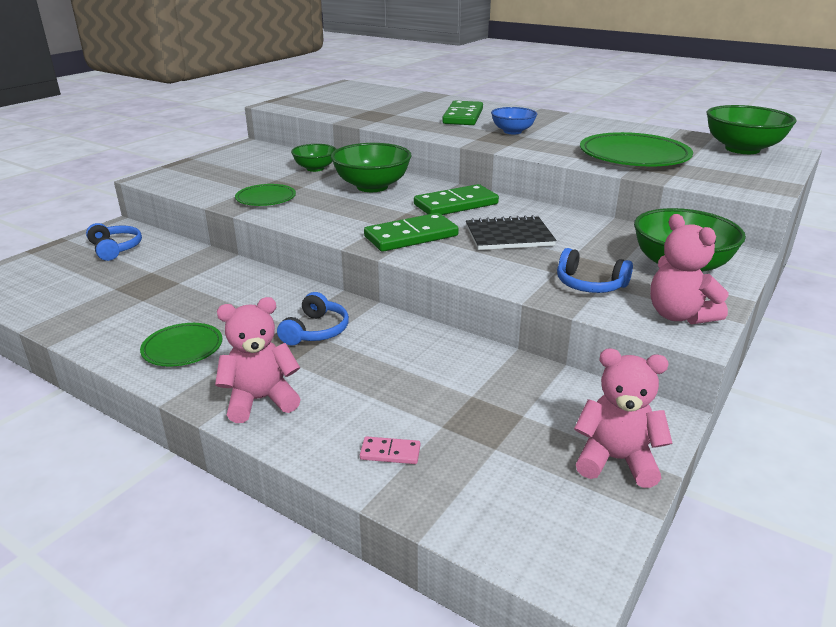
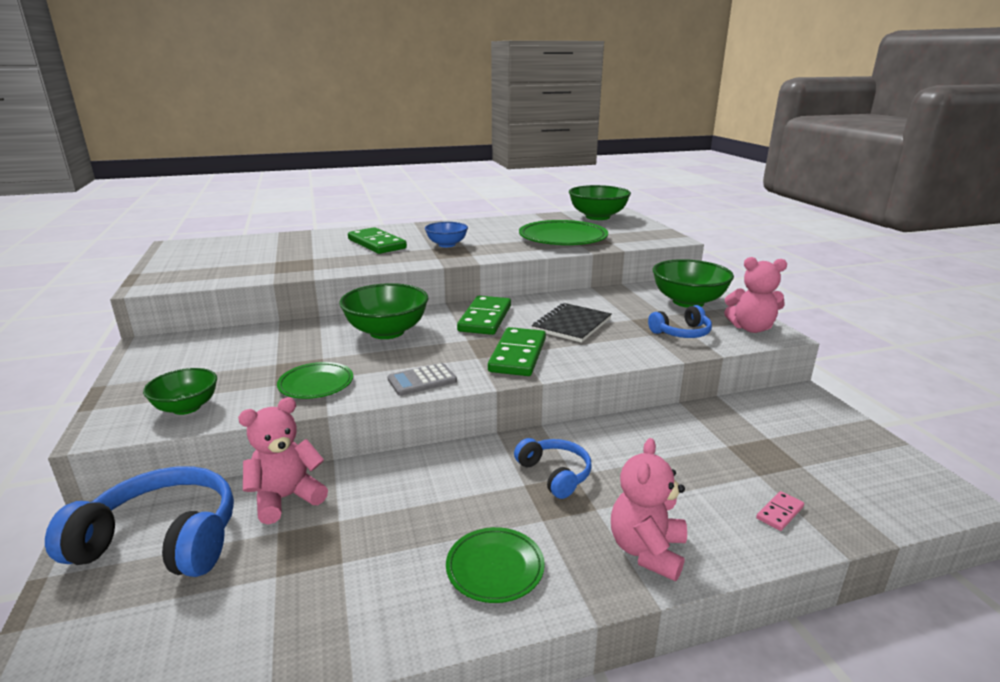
camera: 50 degrees left, 5 degrees down
(115, 249) = (162, 540): blue headphones -> blue headphones, size x1.76
(315, 168) = (291, 338): green bowl -> green bowl (186, 407)
(318, 222) = (422, 380): none -> grey calculator
(615, 460) = (841, 430): pink teddy bear -> pink teddy bear (286, 498)

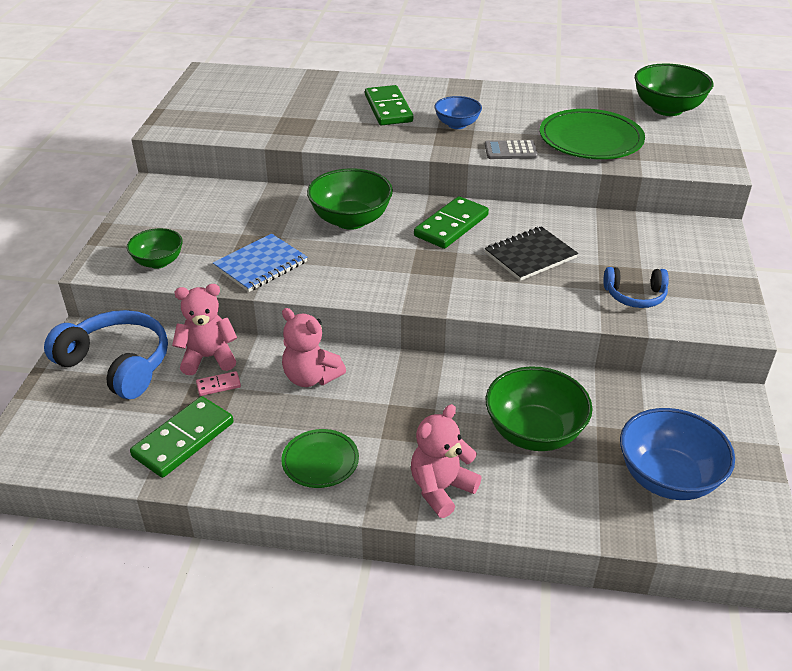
camera: 25 degrees right, 15 degrees up
(316, 384) = (261, 265): green plate -> blue notebook
(422, 380) = (346, 285): grey calculator -> grey calculator (510, 151)
(517, 355) = (448, 279): green domino -> green domino (183, 439)
(555, 474) = (420, 403): blue headphones -> none
(688, 302) = (685, 256): green bowl -> green bowl (534, 432)
(751, 328) = (718, 310): pink teddy bear -> pink teddy bear (311, 377)
(779, 513) = (581, 499): pink domino -> pink domino (218, 385)
(825, 469) = (667, 478): none -> blue bowl

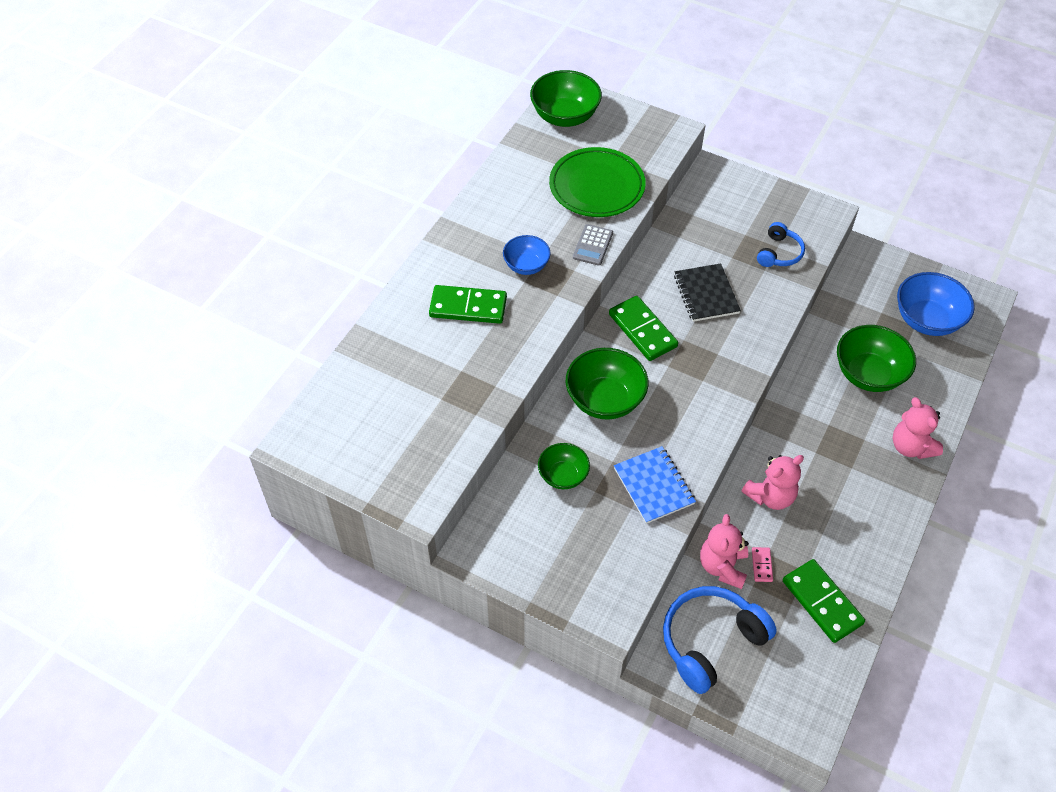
camera: 70 degrees left, 15 degrees up
(158, 262) = (619, 569): green bowl -> green bowl (563, 475)
(320, 461) = (867, 513): green plate -> none

